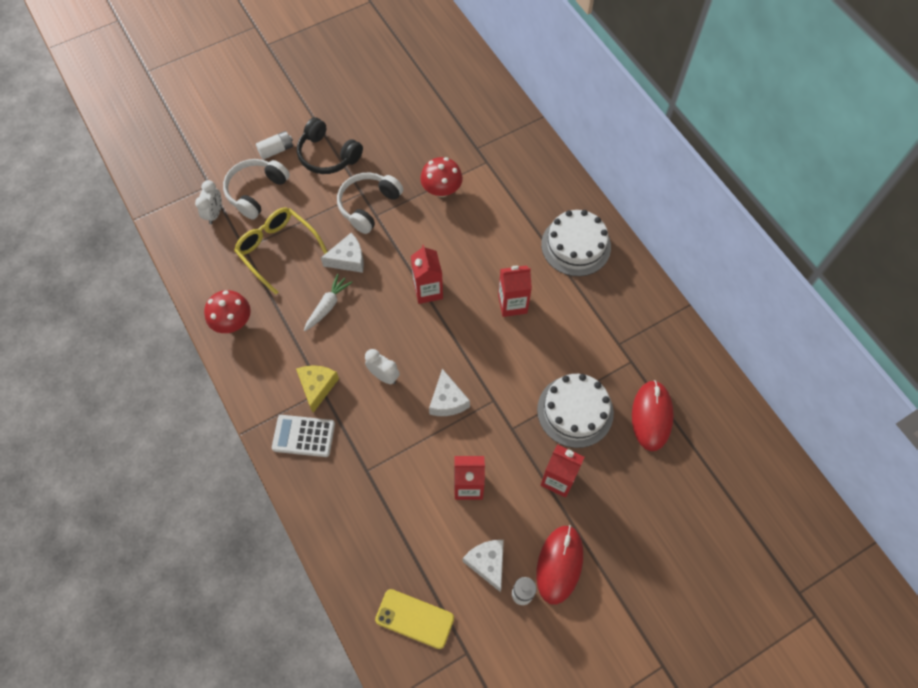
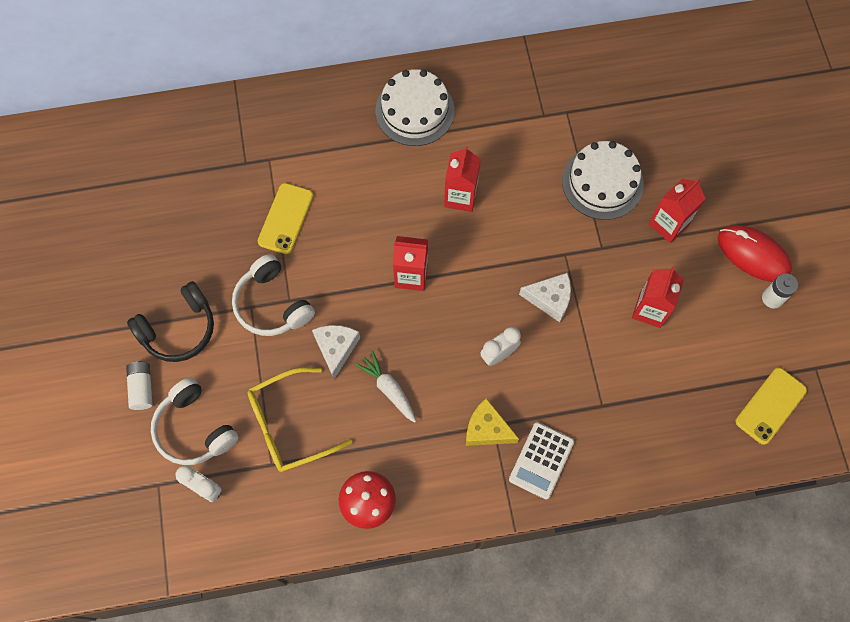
camera: 70 degrees left, 5 degrees up
(441, 190) = (285, 218): red mushroom -> yellow phone
(487, 563) = (734, 319): white cheese -> none
(651, 416) = (630, 117): red mouse -> none

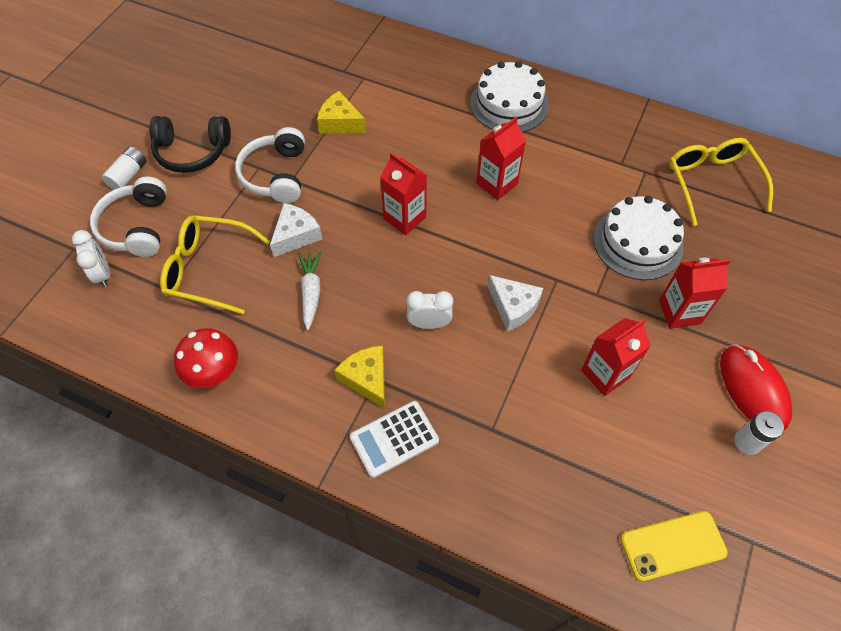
camera: 35 degrees right, 10 degrees down
(285, 218) = (340, 123): yellow phone -> yellow cheese
(622, 91) = (711, 182): none -> yellow glasses

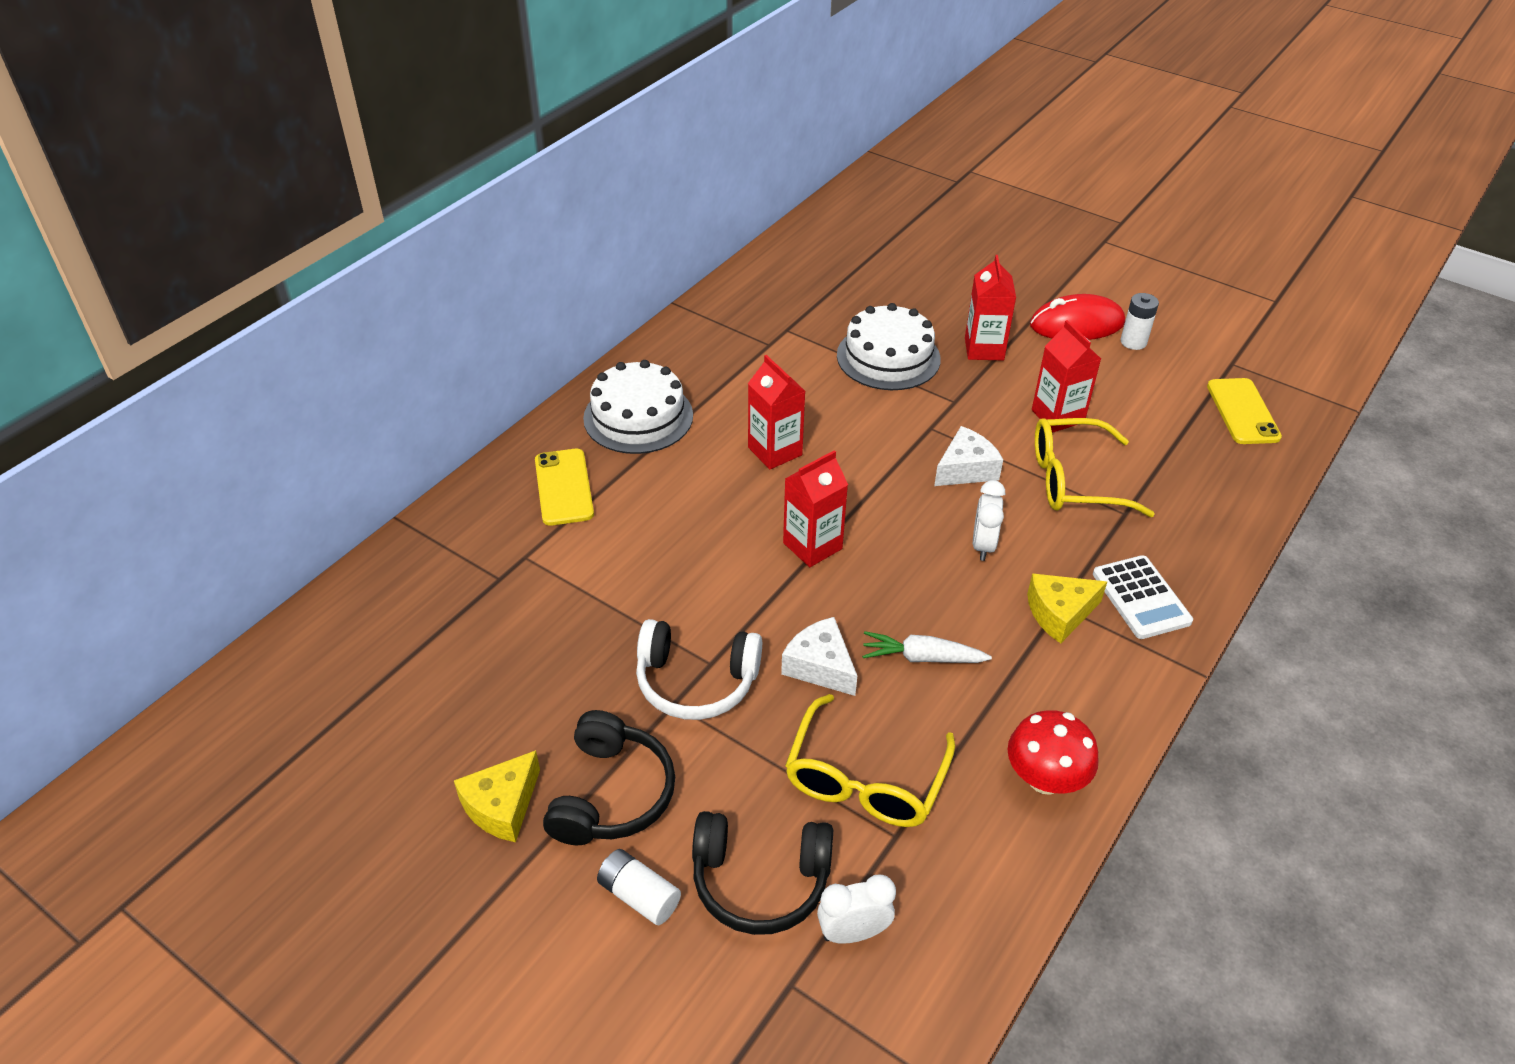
camera: 80 degrees left, 15 degrees down
(136, 226) = (760, 881): white headphones -> black headphones
(340, 123) = (611, 594): yellow cheese -> yellow cheese (502, 806)
(428, 82) = (564, 487): none -> yellow phone
(711, 182) = (815, 288): yellow glasses -> yellow glasses (1074, 480)

